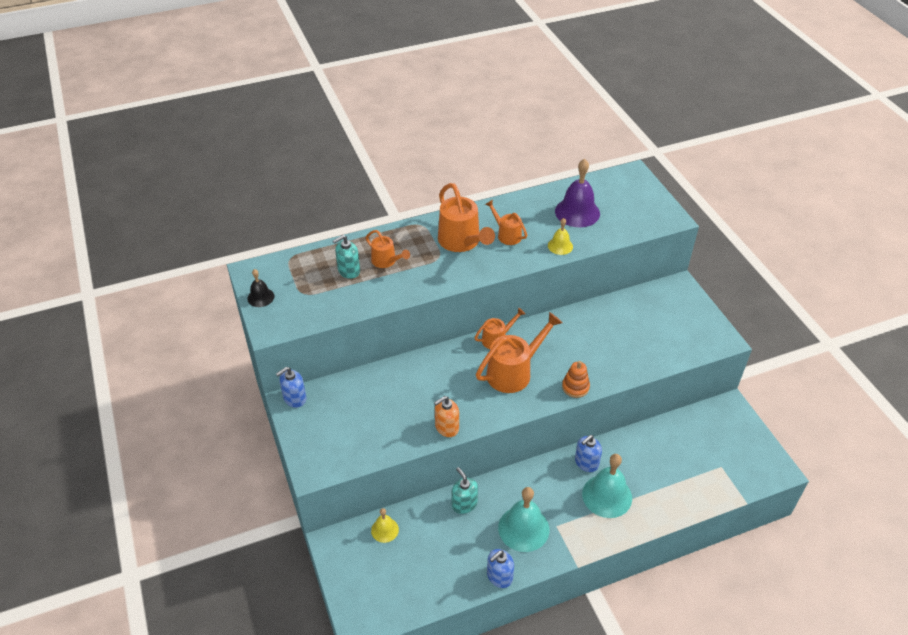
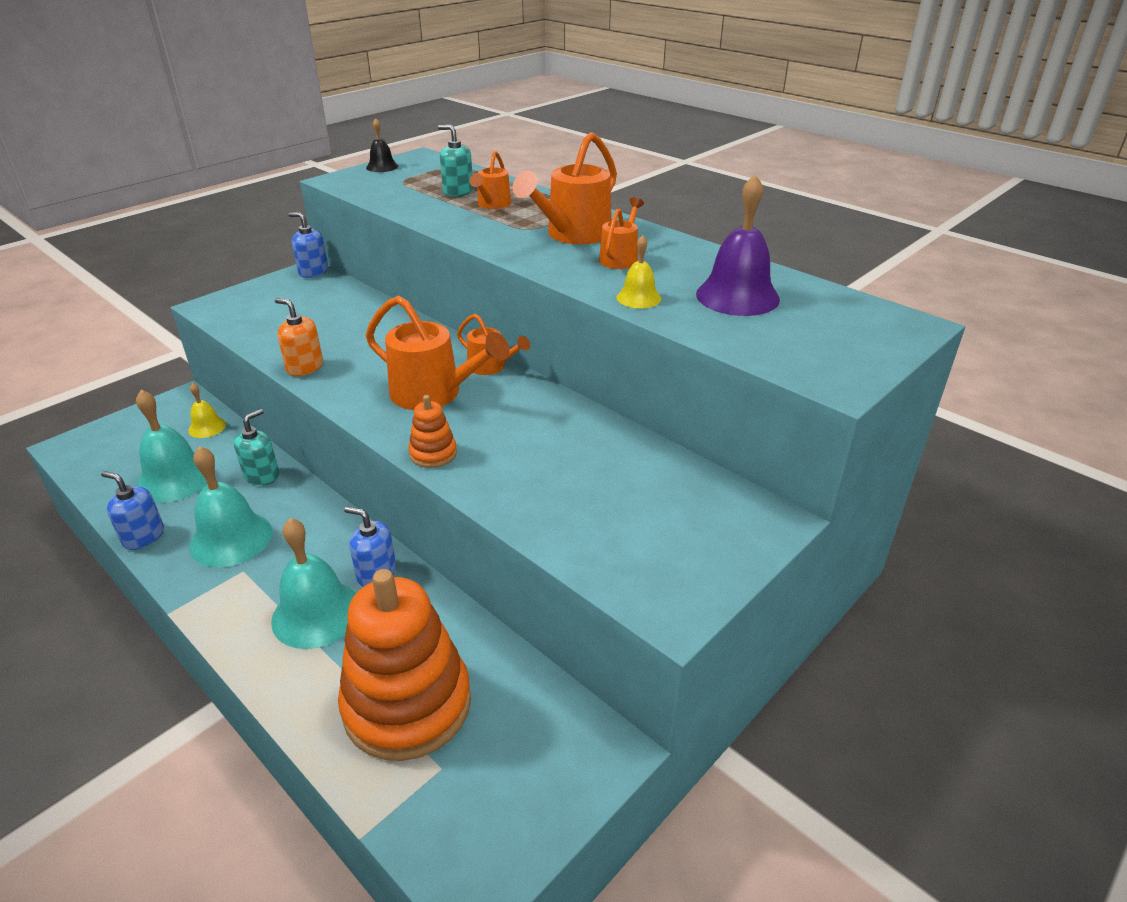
camera: 65 degrees right, 10 degrees down
(441, 555) = (174, 478): none -> turquoise bell
(682, 470) = (407, 704): none -> orange stacking toy

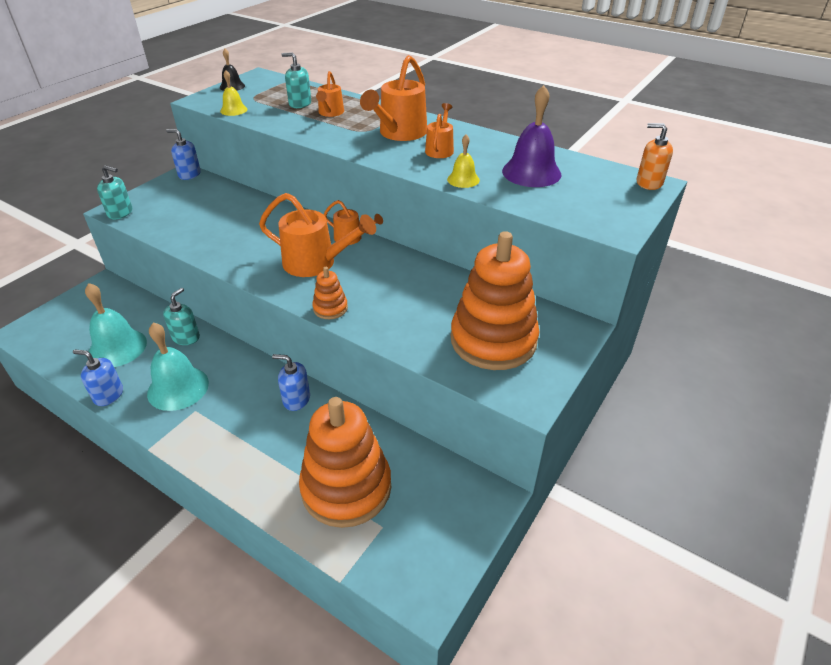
camera: 10 degrees left, 5 degrees up
(207, 427) = (129, 305): yellow bell -> yellow bell (233, 110)
(214, 310) = (120, 213): none -> turquoise soap dispenser
(304, 367) = (210, 252): orange soap dispenser -> orange soap dispenser (649, 183)
(316, 614) = (261, 434): turquoise bell -> none
(643, 522) = (493, 340): none -> orange stacking toy

